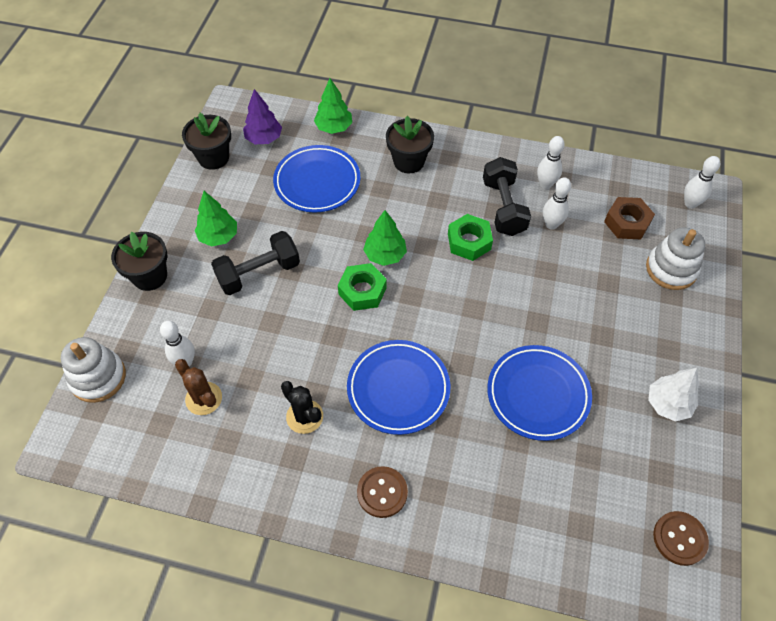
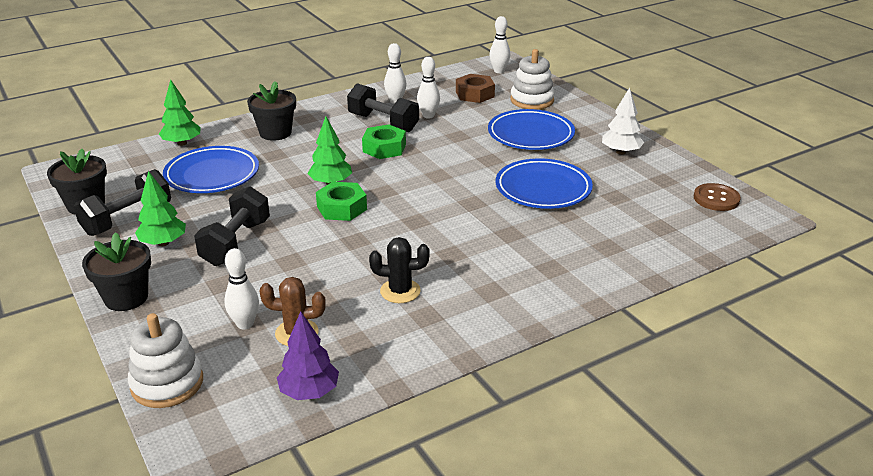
camera: 45 degrees left, 25 degrees down
(222, 193) = (127, 219): none -> black dumbbell
(264, 138) = (122, 174): purple tree -> purple tree (309, 392)
(382, 492) = (519, 291): brown button -> none
(398, 389) = (448, 238): blue plate -> blue plate (530, 135)

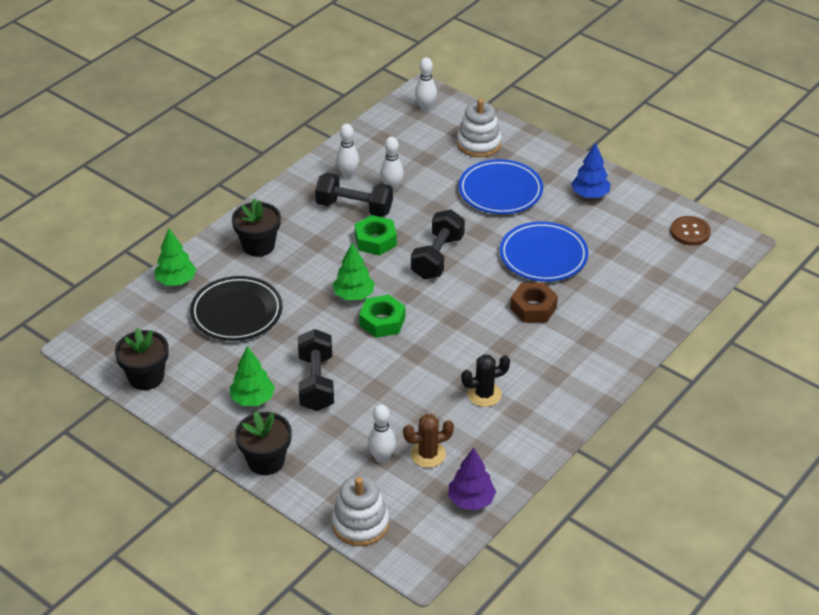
camera: 20 degrees left, 10 degrees up
(127, 219) = (199, 383): black dumbbell -> black dumbbell (437, 257)
(212, 175) = (236, 313): blue plate -> black plate
(474, 94) = (419, 147): brown nut -> brown nut (533, 308)
(620, 152) = (590, 195): white tree -> blue tree

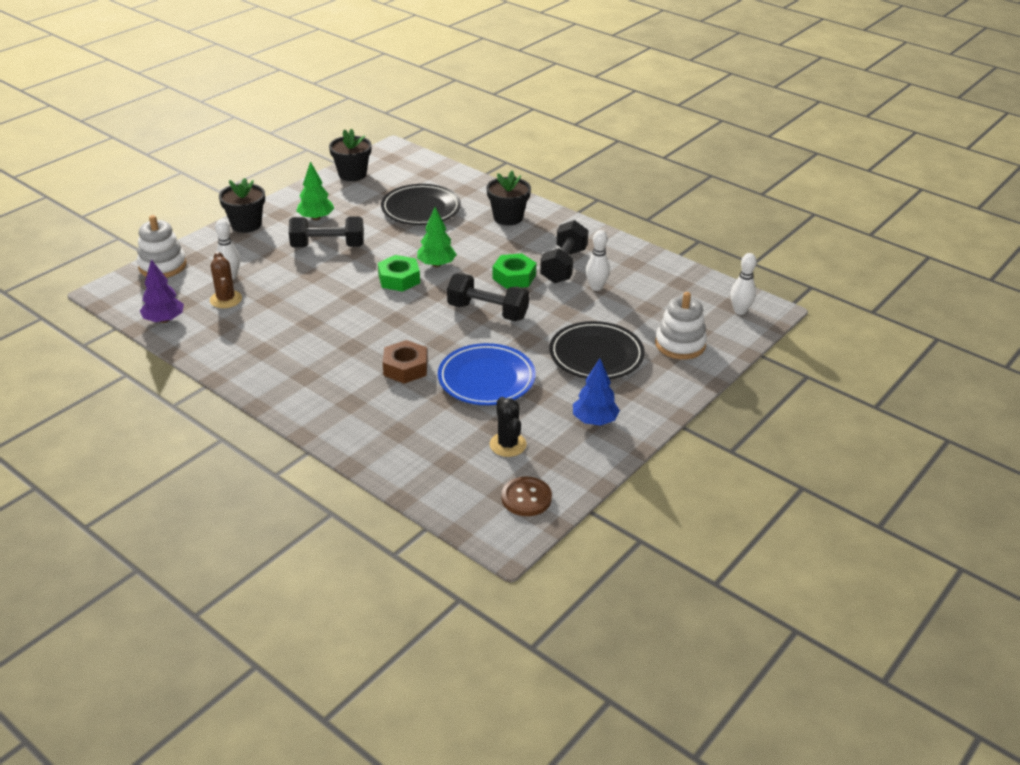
camera: 90 degrees right, 5 degrees down
(176, 281) = (464, 182): green tree -> none
(348, 175) = (615, 262): white bowling pin -> none
(484, 394) = (290, 332): black cactus -> black cactus (508, 445)
(500, 191) = (596, 355): blue plate -> black plate

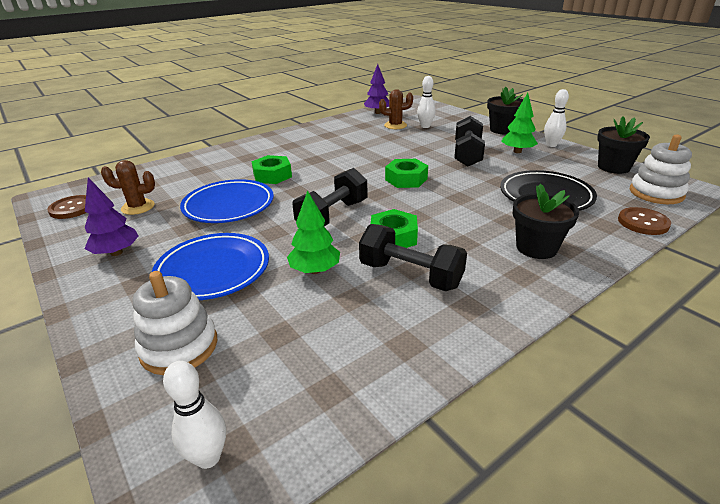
camera: 105 degrees right, 5 degrees down
(162, 266) = (443, 111): white stacking toy -> white stacking toy (656, 193)
(405, 368) = (272, 175): brown nut -> green nut
(436, 265) = (428, 197): green tree -> green tree (315, 270)
(457, 175) = (643, 223): none -> brown button
(508, 445) = (138, 207): black cactus -> brown cactus
(594, 420) = (116, 252): blue tree -> purple tree
(596, 287) = (350, 294): white bowling pin -> white bowling pin (551, 145)
(596, 355) = (213, 270): black plate -> blue plate

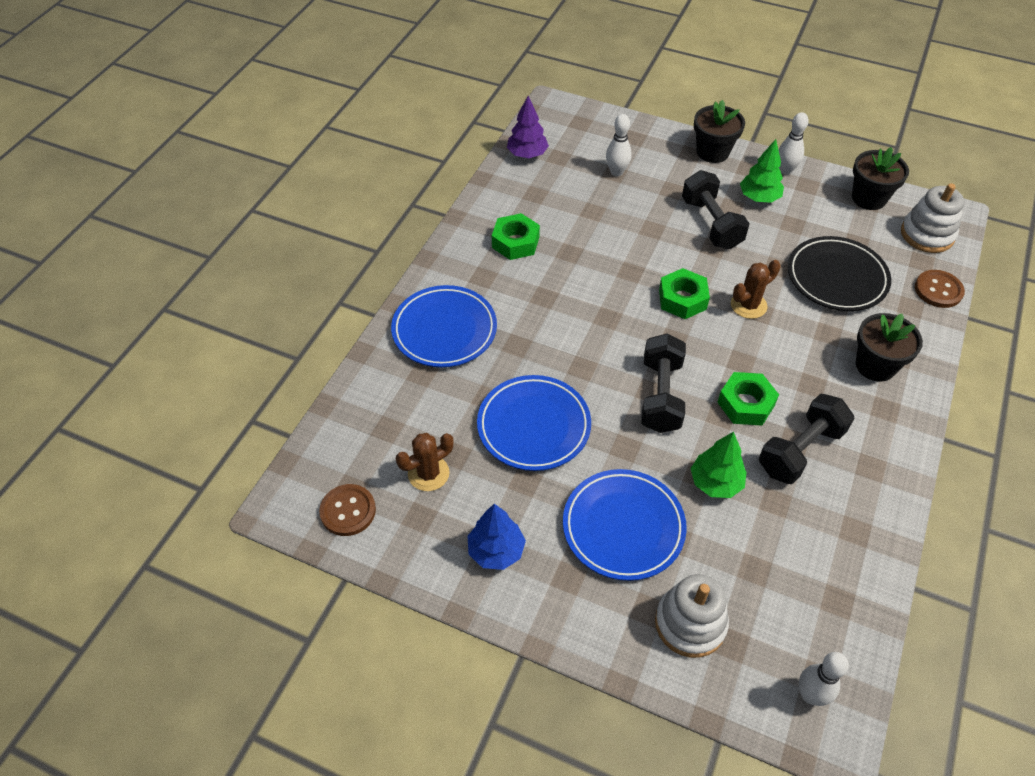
camera: 30 degrees left, 20 degrees up
(116, 252) = (496, 551): purple tree -> blue tree
(238, 158) = (444, 330): none -> blue plate
(272, 175) = (526, 350): green nut -> green nut (515, 242)
(395, 125) = (578, 182): brown cactus -> brown cactus (748, 305)
(410, 275) = (800, 450): black dumbbell -> black dumbbell turned 45 degrees counterclockwise

